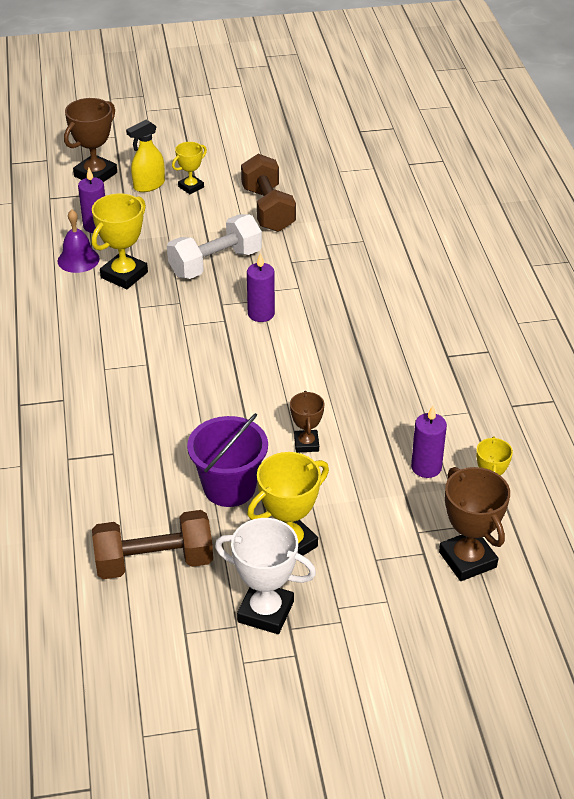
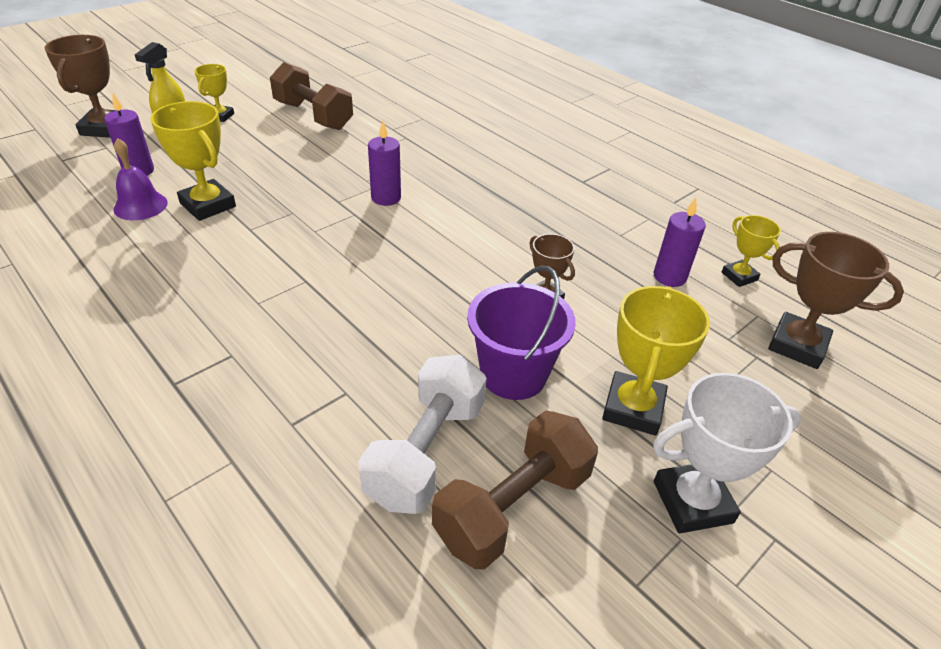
camera: 35 degrees left, 0 degrees up
(124, 275) = (208, 205): yellow trophy -> yellow trophy turned 45 degrees counterclockwise
(215, 263) = (300, 169): white dumbbell -> white dumbbell (426, 452)

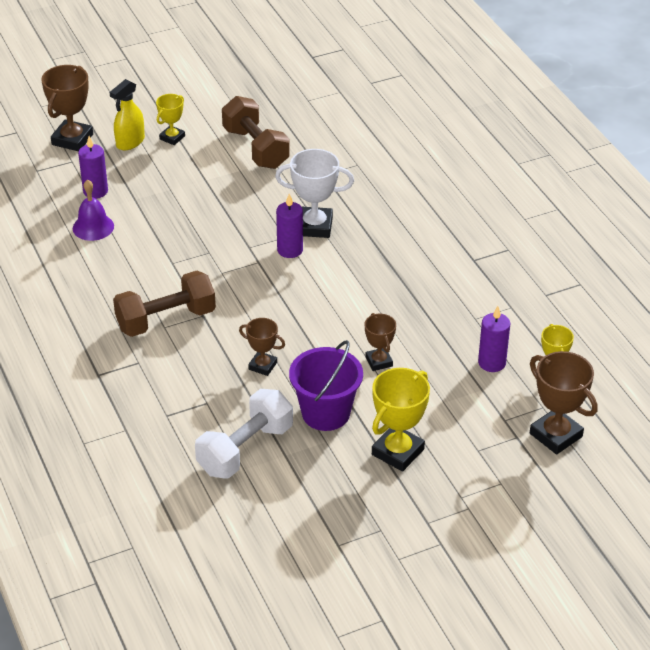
camera: 20 degrees right, 0 degrees up
(208, 205) = (144, 234): yellow trophy -> none
(405, 328) = (262, 366): none -> brown trophy
(513, 507) = (286, 491): brown dumbbell -> brown dumbbell (166, 320)
(692, 502) = (401, 513): white trophy -> white trophy (314, 226)

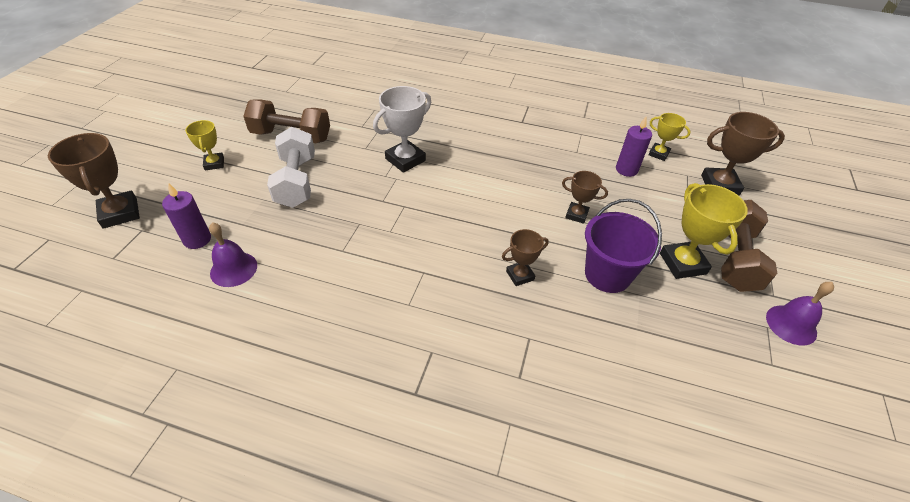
camera: 50 degrees left, 5 degrees up
(130, 142) = (180, 186): yellow spray bottle -> none
(166, 320) = (402, 298): brown dumbbell -> brown dumbbell (734, 259)
(245, 449) = (610, 350): white dumbbell -> white dumbbell (296, 181)
(290, 250) = (413, 184): purple candle -> none
(401, 543) = (791, 324): none -> purple bell

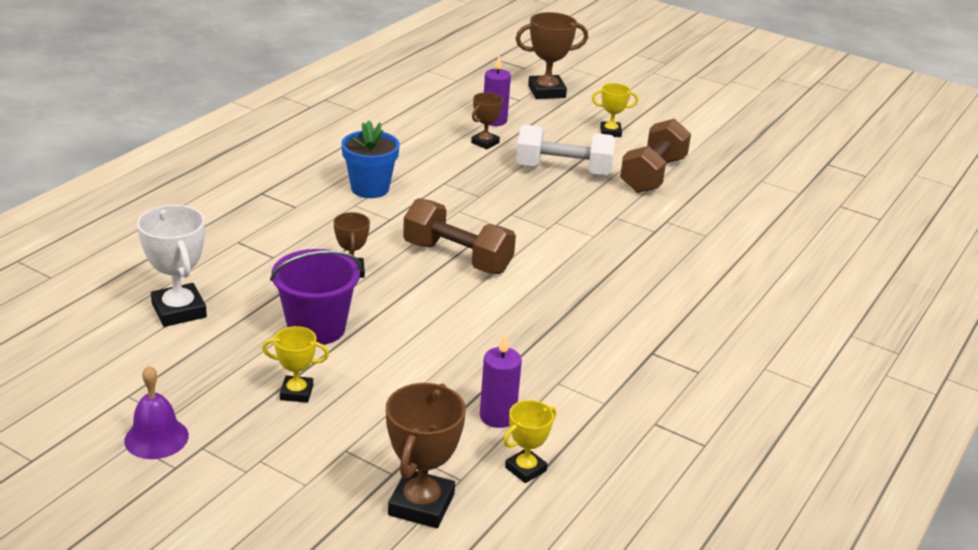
camera: 105 degrees right, 15 degrees down
(233, 269) = (447, 133): purple bell -> none
(373, 301) = (370, 188): none -> blue flower pot
(405, 160) = (583, 239): white trophy -> white trophy (179, 310)
(576, 215) = (424, 338): brown trophy -> brown trophy (485, 143)
(682, 263) = (296, 392): yellow trophy -> yellow trophy, size x0.60
(734, 259) = (275, 442): brown dumbbell -> brown dumbbell (457, 258)

